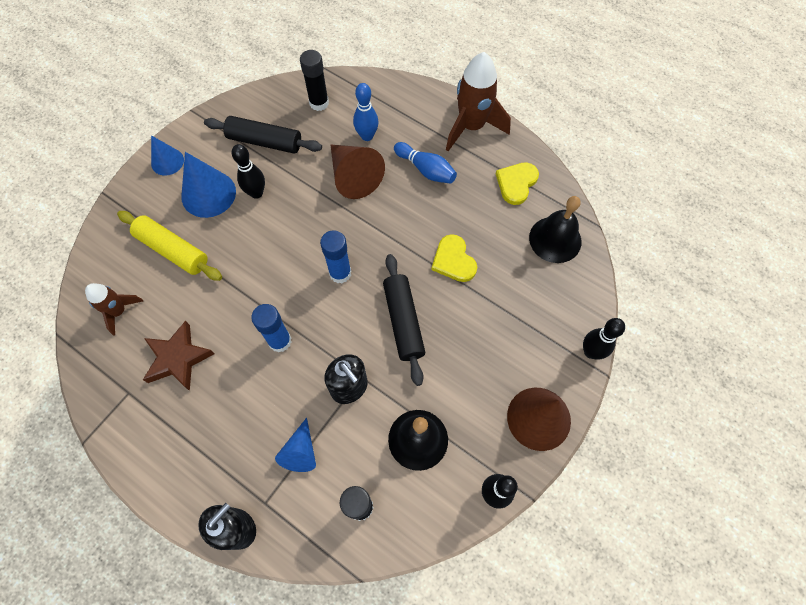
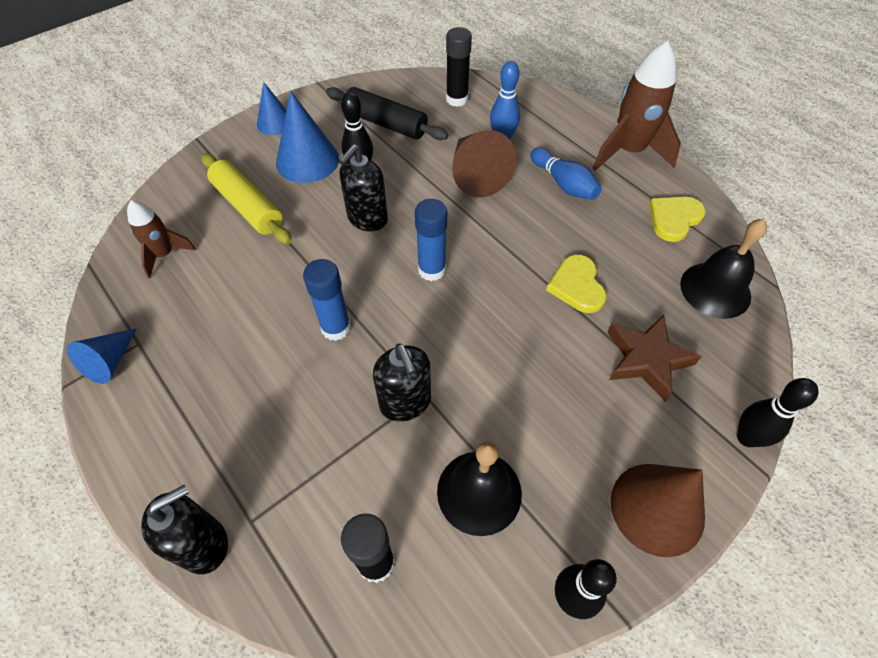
camera: 15 degrees right, 10 degrees down
(178, 358) = (210, 319): brown star -> brown star (647, 359)
(276, 239) = (367, 219): none -> black soap dispenser
(300, 451) = (319, 466): blue cone -> blue cone (110, 361)
(403, 321) = (496, 341): black rolling pin -> none

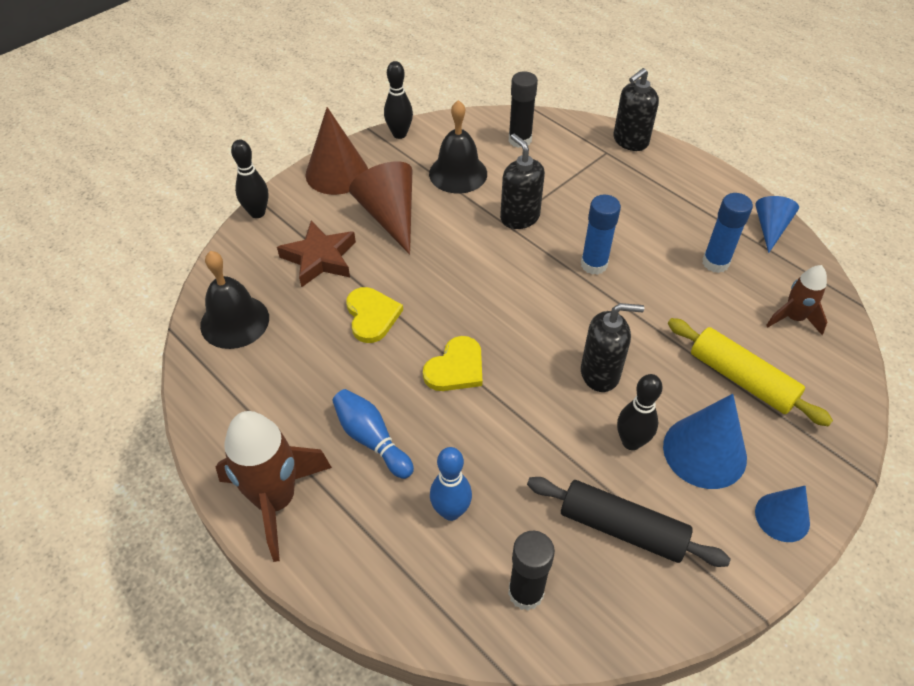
camera: 175 degrees right, 5 degrees down
(367, 219) = (600, 373): black soap dispenser -> black soap dispenser turned 60 degrees clockwise
(432, 270) = (517, 321): blue glue stick -> blue glue stick (715, 263)
(475, 174) = (483, 445): brown cone -> brown cone (389, 216)
(674, 219) = (248, 399): yellow heart -> yellow heart (456, 368)

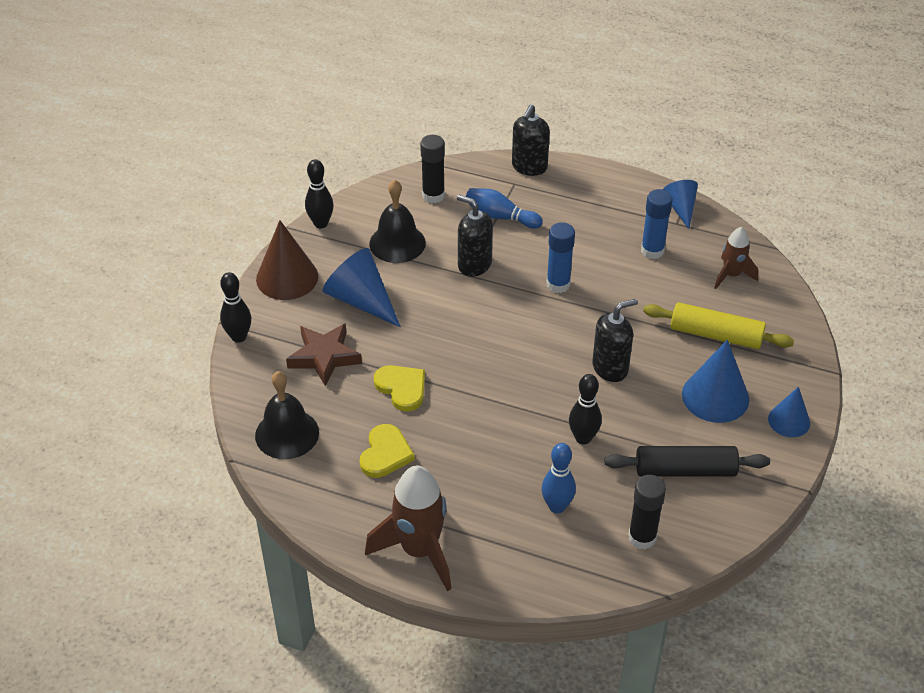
camera: 25 degrees left, 5 degrees down
(371, 439) = (464, 480): blue bowling pin -> blue bowling pin (500, 217)
(389, 216) = (361, 300): brown cone -> blue cone
(456, 368) = (497, 404): yellow heart -> yellow heart (385, 453)
(631, 442) = (660, 409): black bowling pin -> black bowling pin (583, 438)

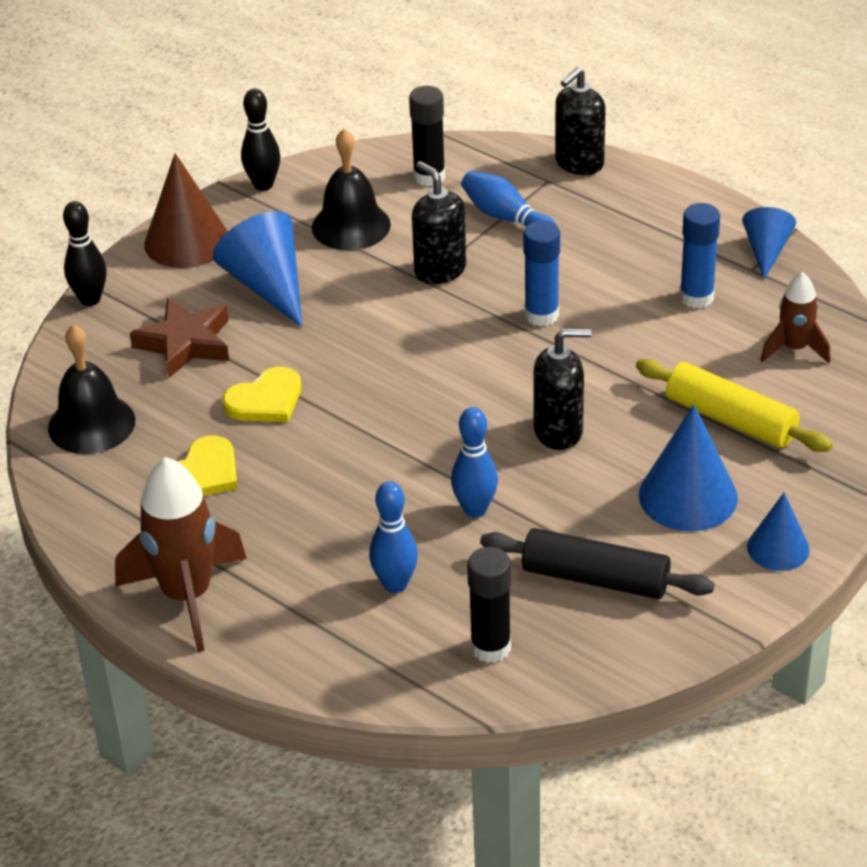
camera: 20 degrees right, 5 degrees down
(402, 388) = (265, 400): yellow heart -> yellow heart turned 75 degrees clockwise
(583, 438) = (475, 509): black bowling pin -> blue bowling pin

